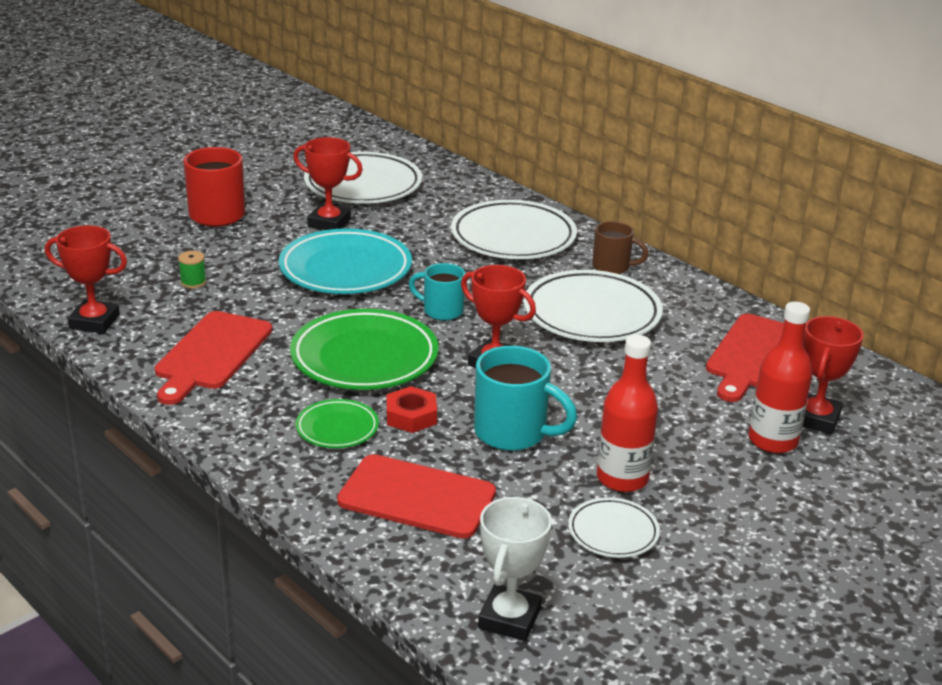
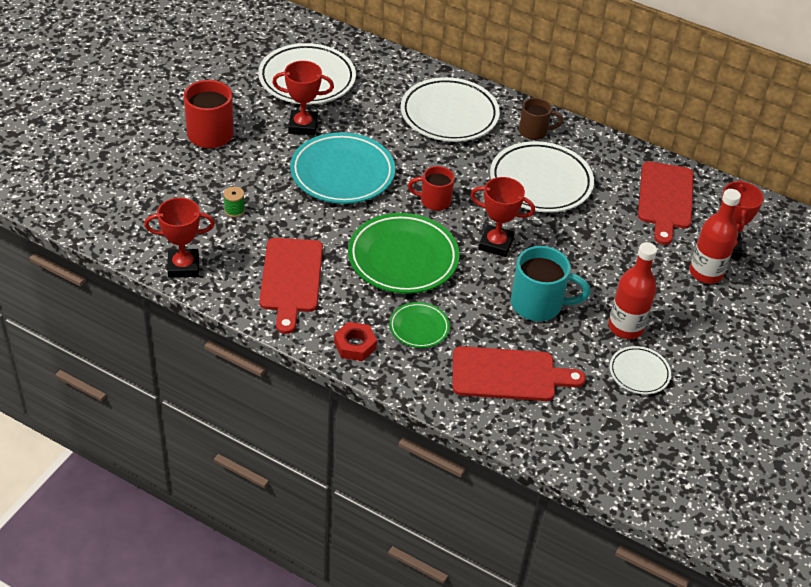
camera: 20 degrees left, 15 degrees up
(411, 416) = (463, 305): red nut -> red nut (355, 345)
(441, 311) = (434, 201): turquoise mug -> red mug
(509, 618) = (607, 455): white trophy -> none

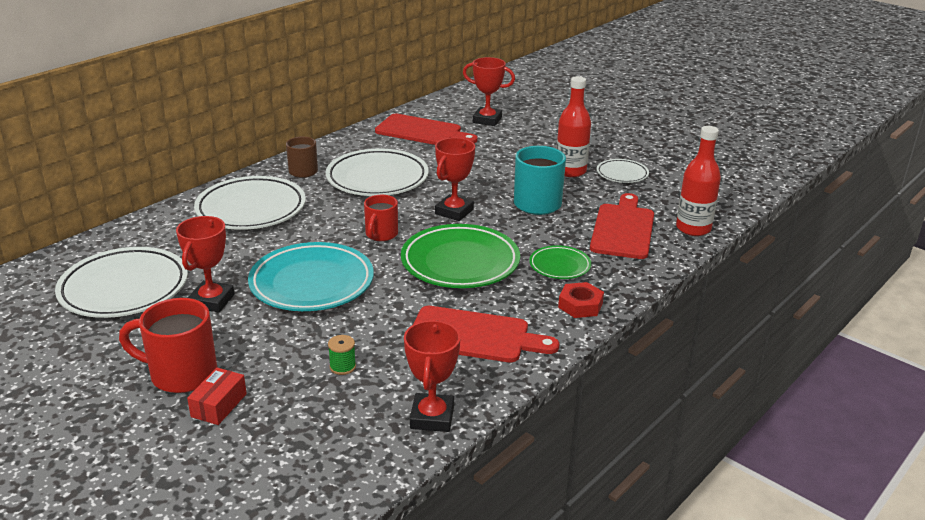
camera: 75 degrees left, 15 degrees down
(180, 158) = (219, 405): none -> red box
(705, 273) = (514, 131): red bottle -> red bottle (693, 228)

